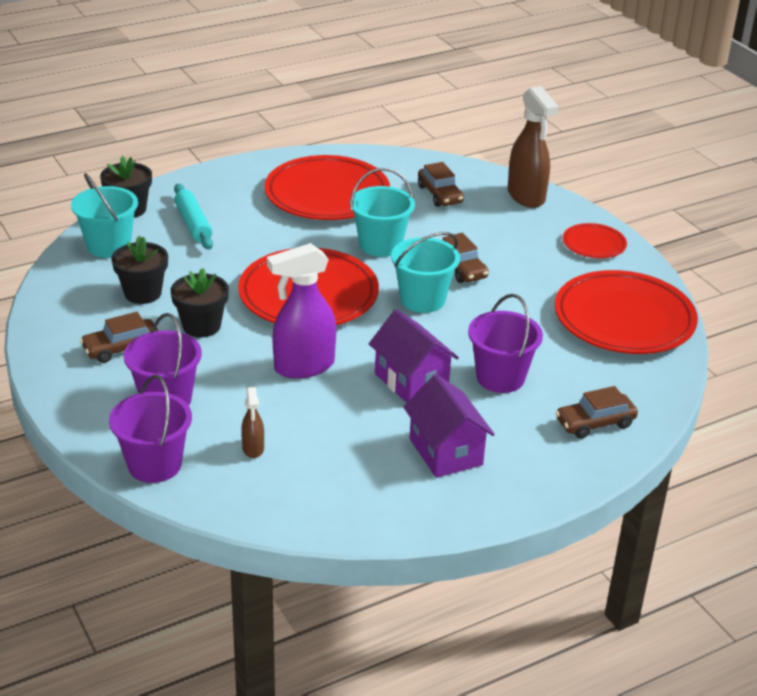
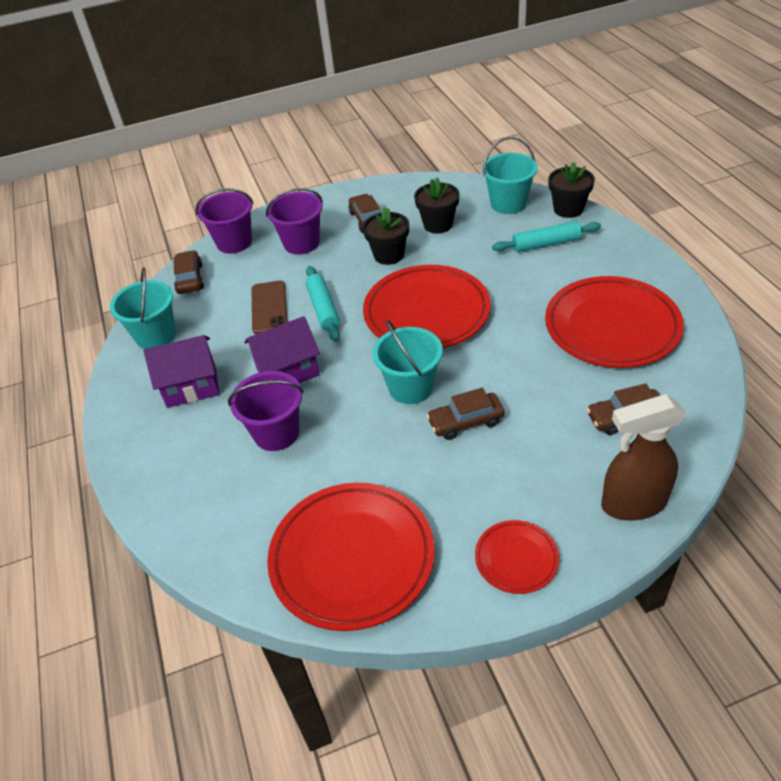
camera: 105 degrees right, 10 degrees up
(253, 448) = (234, 284): brown spray bottle -> none
(301, 410) = (269, 307): none -> brown phone
(303, 366) = (323, 309): purple spray bottle -> turquoise rolling pin
(380, 245) = (512, 362): turquoise bucket -> turquoise bucket (156, 336)
(595, 423) = (189, 496): brown car -> brown car (190, 279)

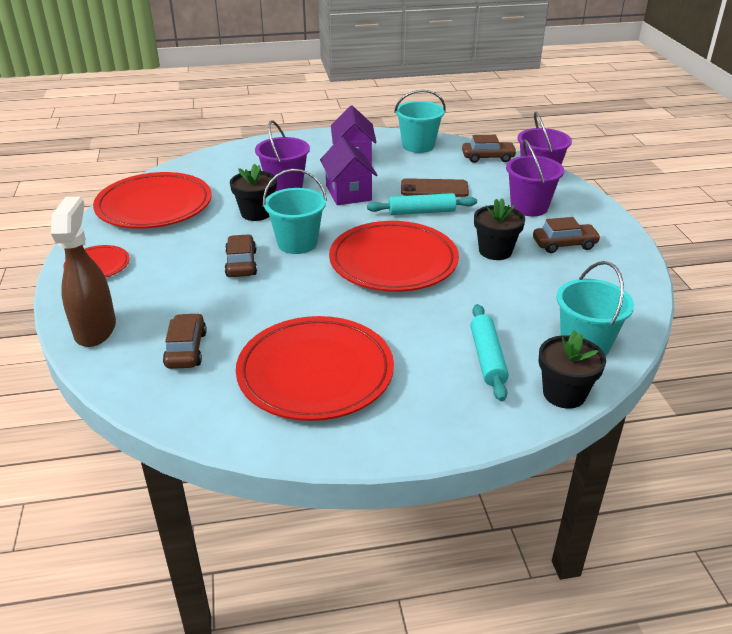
camera: 95 degrees right, 10 degrees down
(438, 224) = (546, 287): black flower pot -> black flower pot (256, 213)

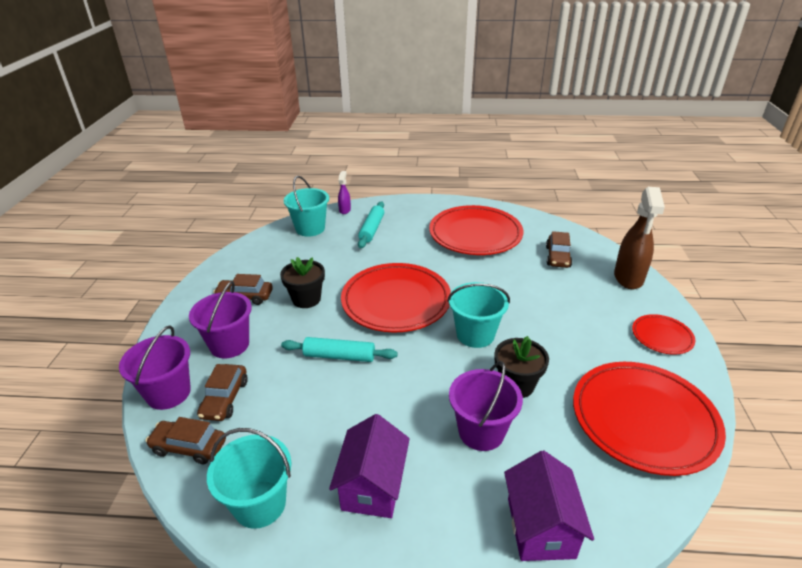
camera: 165 degrees left, 0 degrees up
(241, 264) = (527, 319): brown car -> brown car (225, 399)
(348, 193) = (405, 402): purple house -> purple house (540, 527)
(434, 188) = (303, 392): brown phone -> none
(564, 394) = (345, 210): black flower pot -> purple spray bottle

